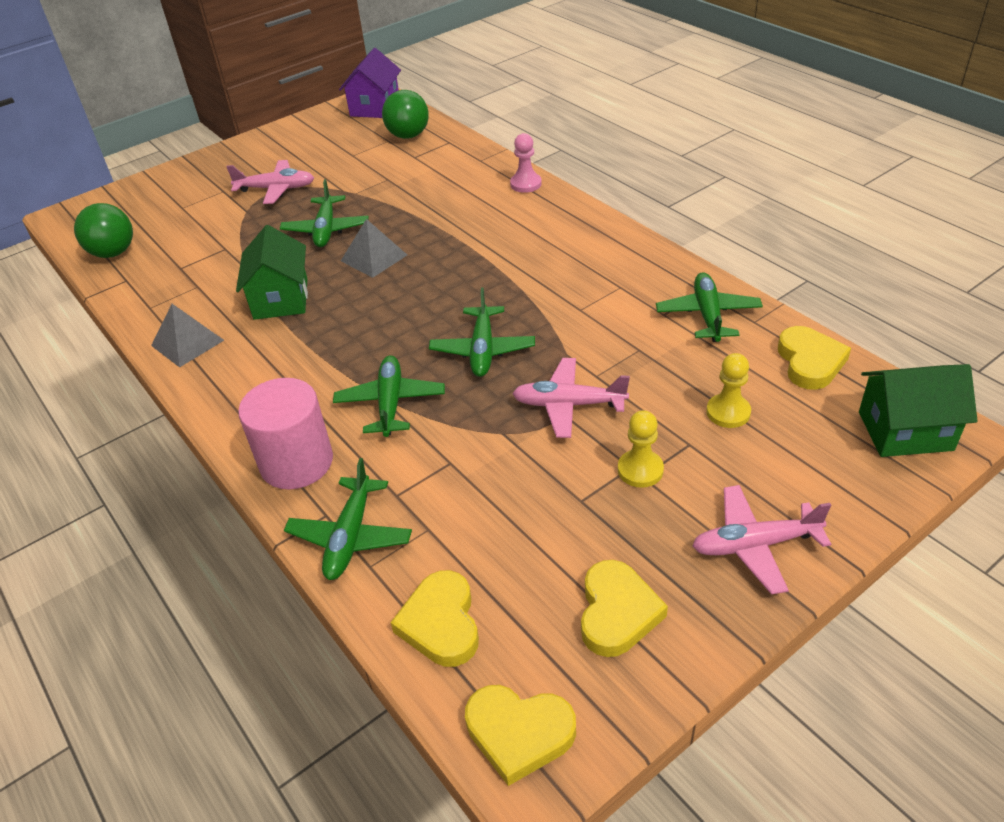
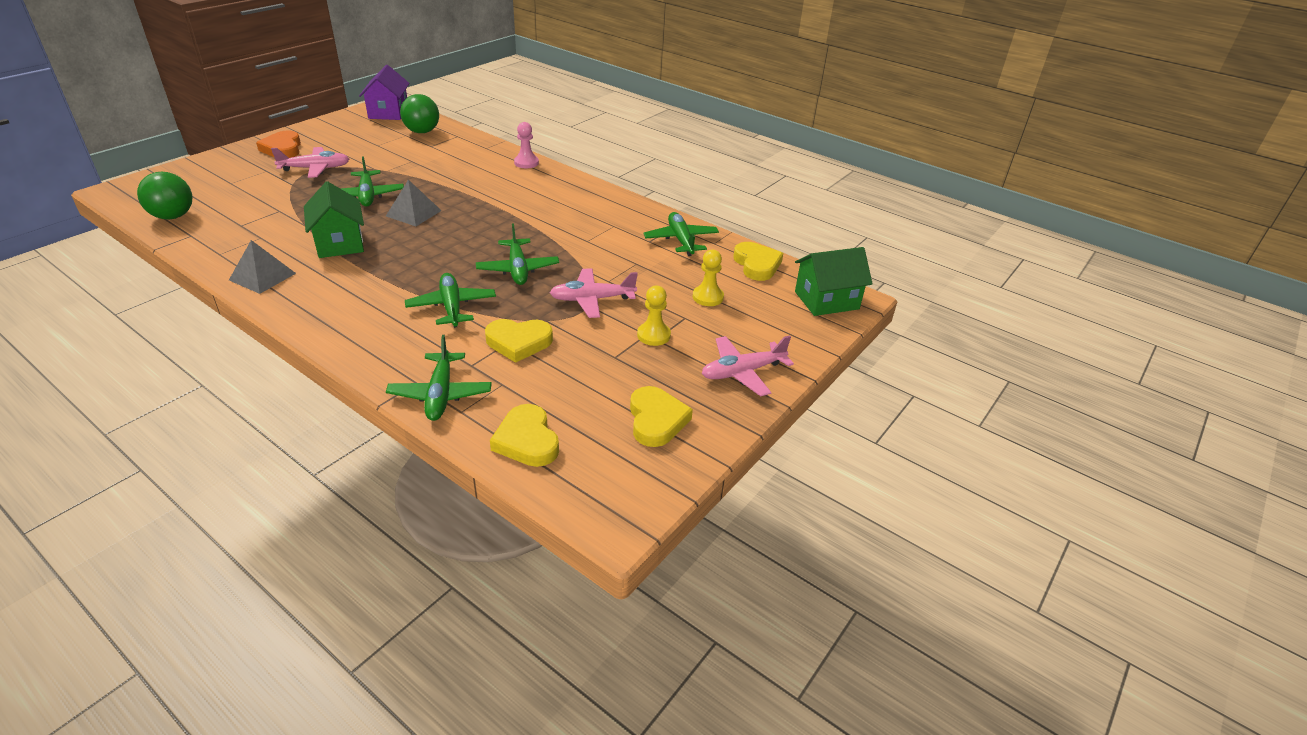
camera: 20 degrees left, 5 degrees down
(247, 160) = (283, 149): none -> orange heart
(296, 462) = (382, 350): pink cylinder -> none
(519, 733) = (602, 499): yellow heart -> yellow heart (518, 342)

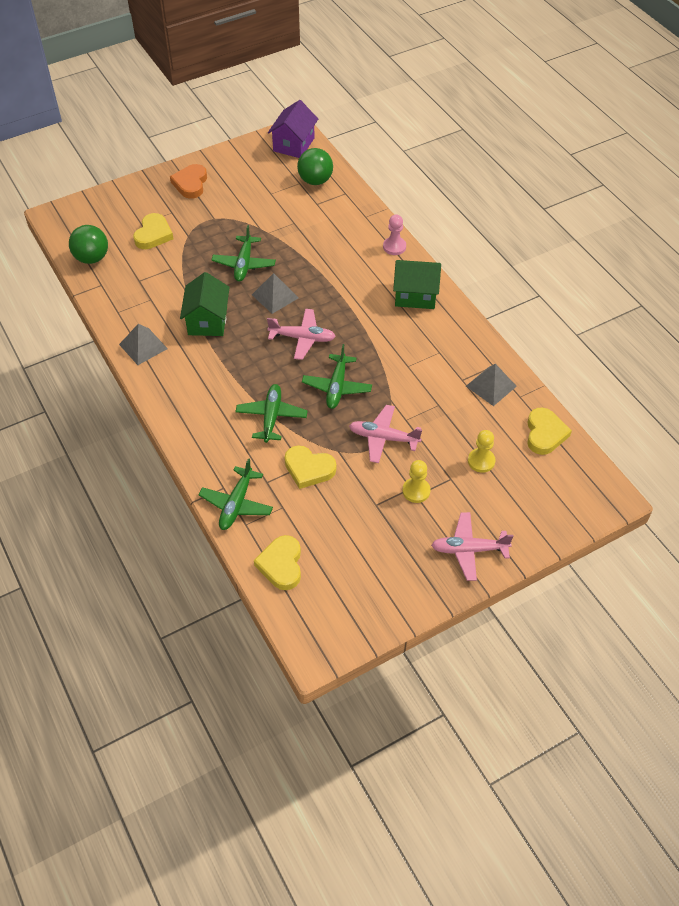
camera: 25 degrees right, 15 degrees up
(315, 168) = (211, 218): pink plane -> pink plane (302, 338)
(656, 420) = (380, 575): yellow heart -> yellow heart (153, 234)
(681, 240) = (491, 386): green plane -> grey pyramid
(826, 300) = (584, 493): green house -> green house (415, 295)

